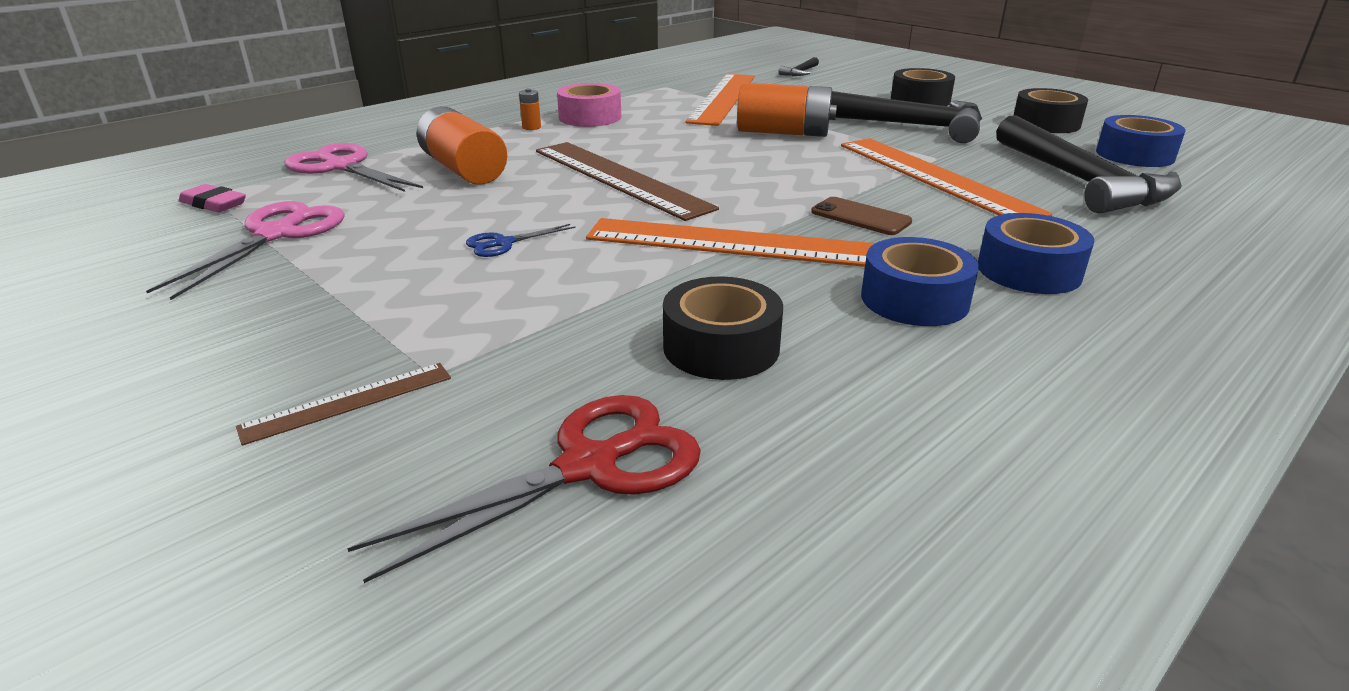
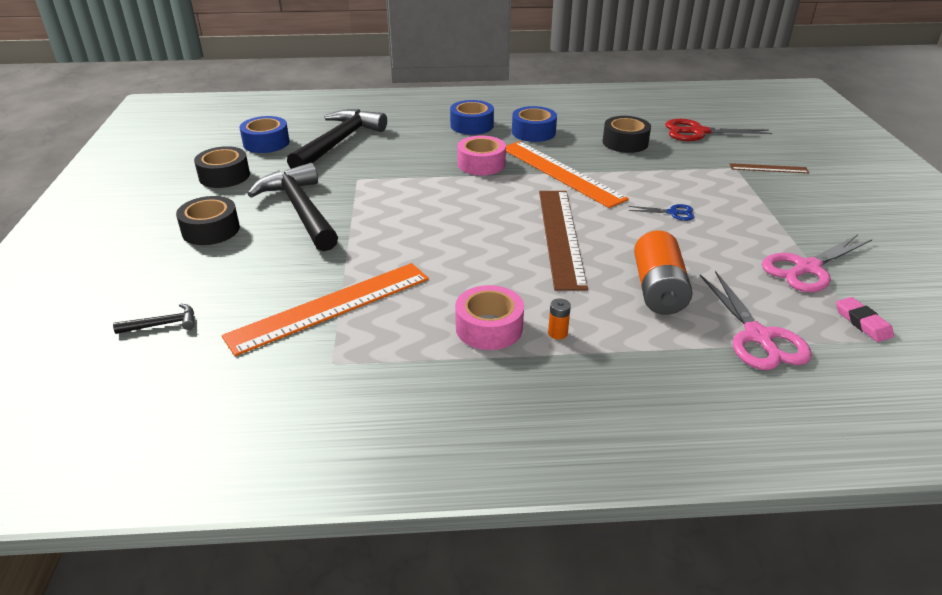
camera: 140 degrees left, 5 degrees up
(783, 133) = (386, 236): orange battery -> none
(860, 217) = (481, 164): brown phone -> pink tape
(934, 177) = (394, 169): orange ruler -> none

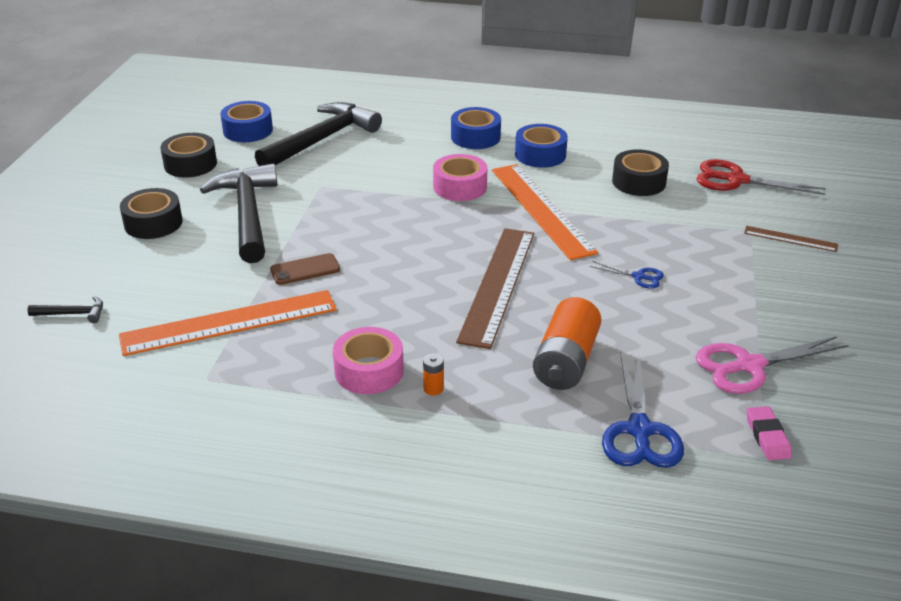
camera: 15 degrees right, 0 degrees up
(380, 249) = (305, 270): none -> brown phone
(758, 337) = (639, 430): pink scissors -> blue scissors

